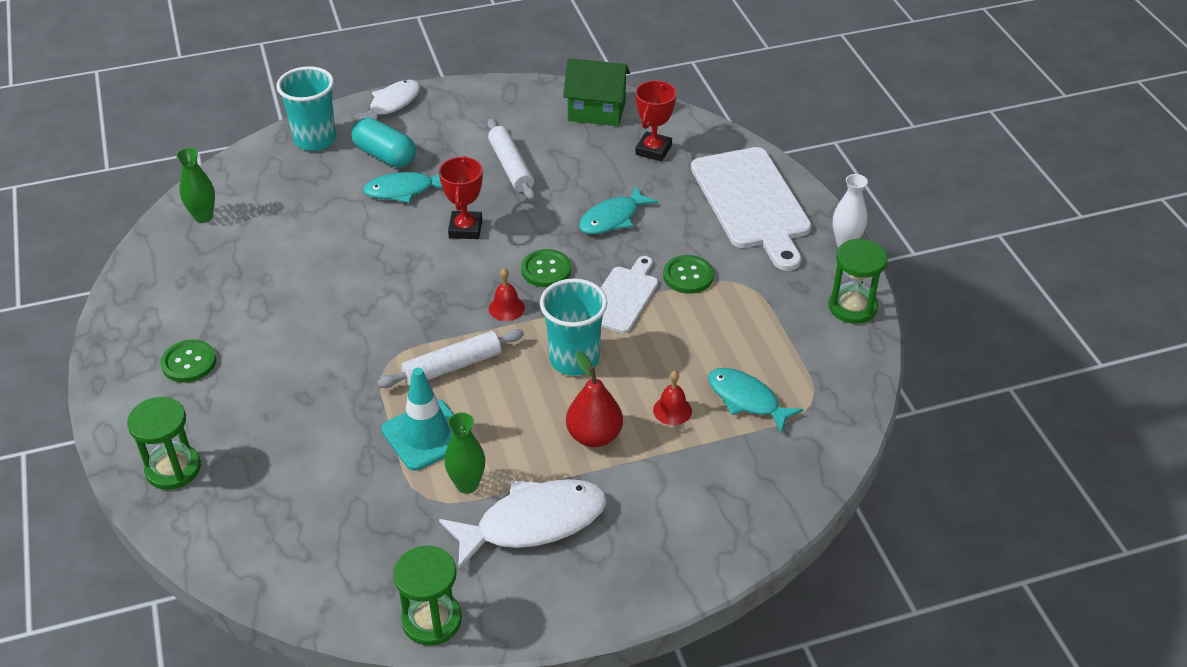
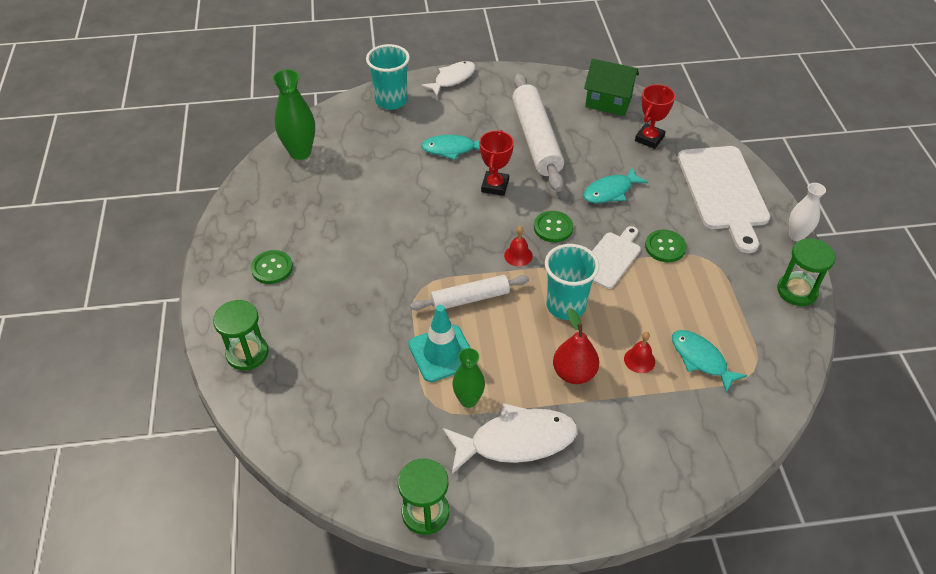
camera: 10 degrees right, 5 degrees up
(203, 217) = (300, 152): green vase -> green vase, size x1.54
(385, 156) = (441, 119): turquoise capsule -> none
(511, 166) = (536, 139): white rolling pin -> white rolling pin, size x1.67

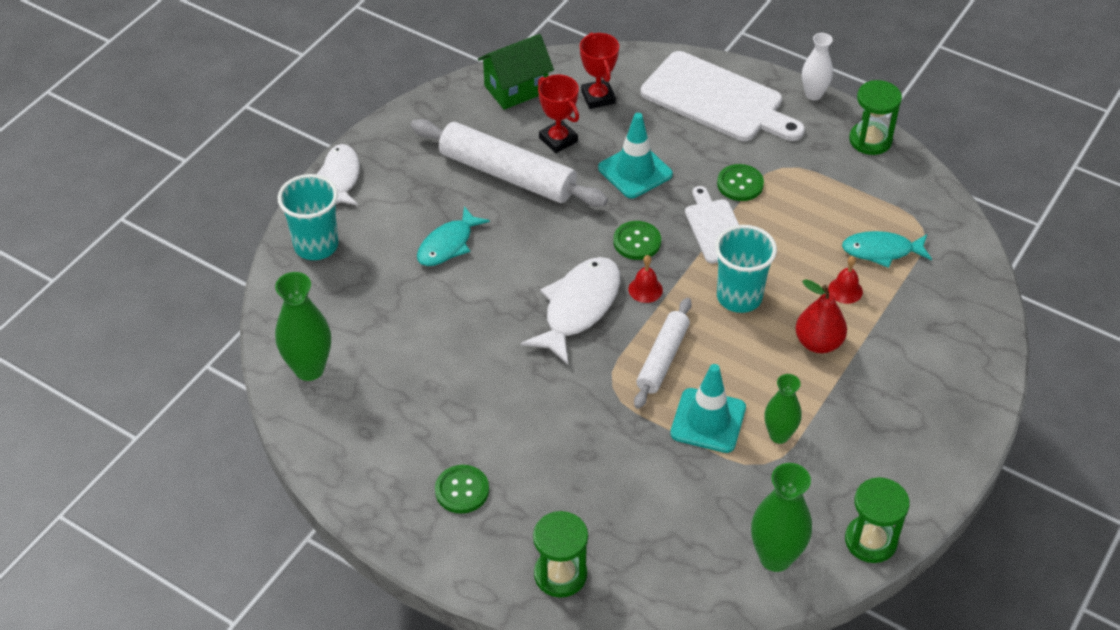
camera: 50 degrees left, 0 degrees up
(359, 462) = (775, 557): none -> green vase
(495, 186) = (537, 246): red trophy -> red trophy (558, 140)
(516, 441) = (853, 430): white fish -> white fish (578, 308)
(610, 191) = (635, 171): turquoise fish -> turquoise traffic cone

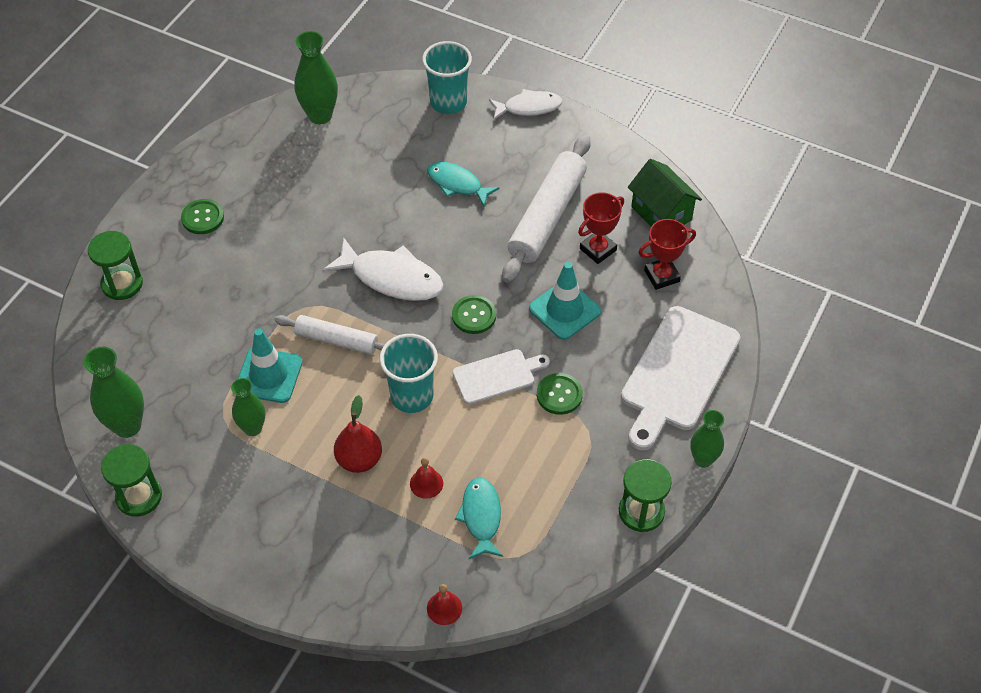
camera: 85 degrees right, 5 degrees up
(645, 289) = (416, 324): red bell -> red bell (444, 608)
(813, 94) = (703, 459): white vase -> green vase

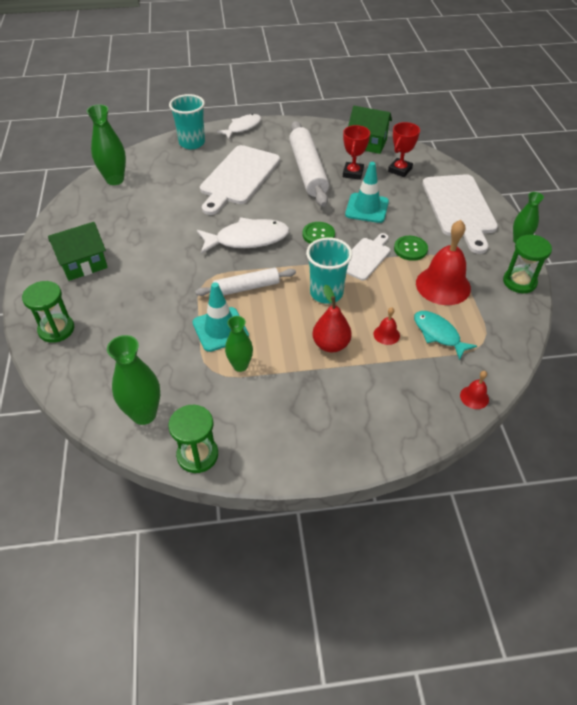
camera: 35 degrees left, 5 degrees down
(203, 218) = (83, 265): green button -> green house
(457, 184) = (239, 177): turquoise fish -> white cutting board
(548, 463) = (443, 285): none -> red bell

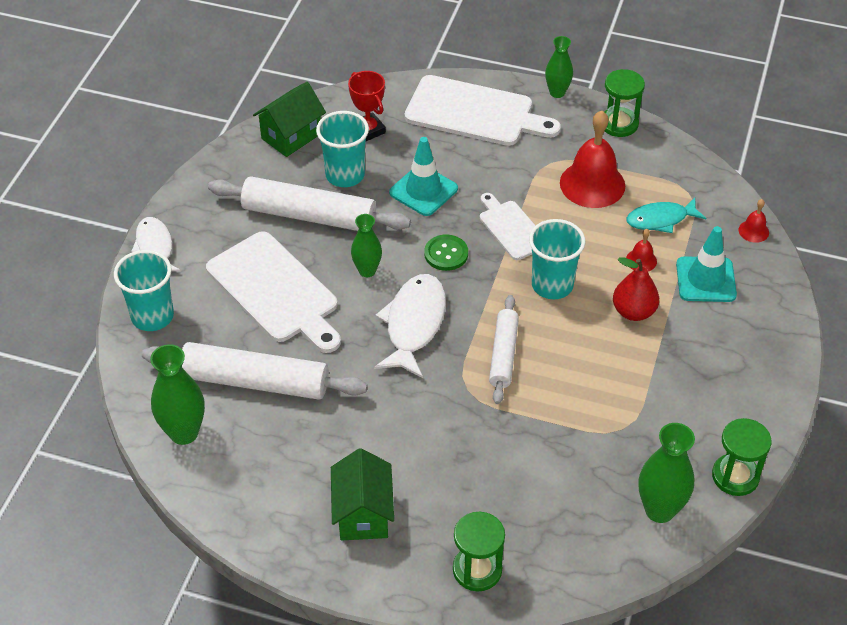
camera: 65 degrees left, 0 degrees up
(164, 192) = (255, 381): none -> white rolling pin
(220, 329) = (561, 401): turquoise traffic cone -> turquoise traffic cone (705, 280)
(240, 365) = (627, 401): green vase -> green vase (367, 271)
(353, 173) = (345, 175): red trophy -> turquoise cup
(410, 249) = (519, 184): green button -> none

